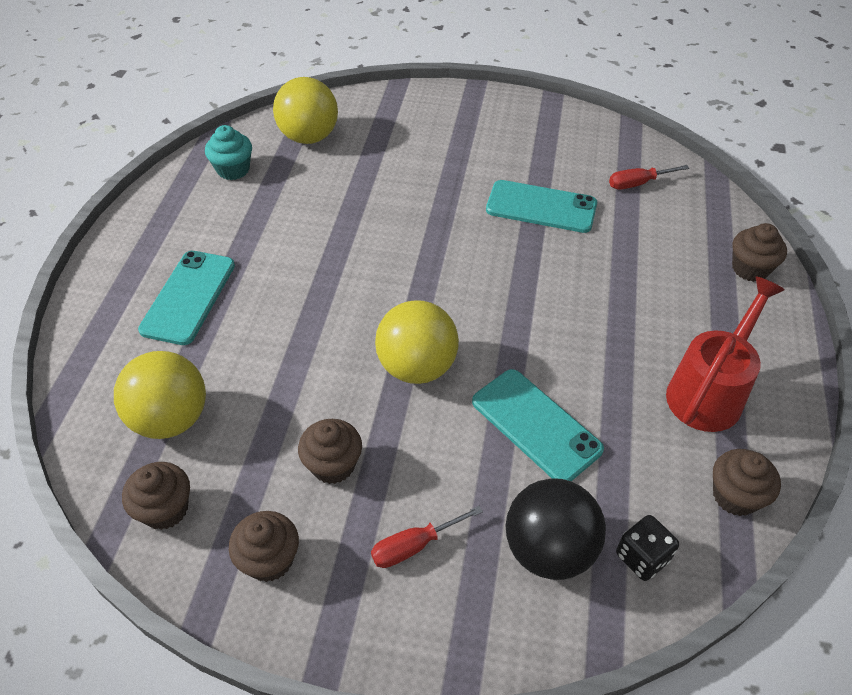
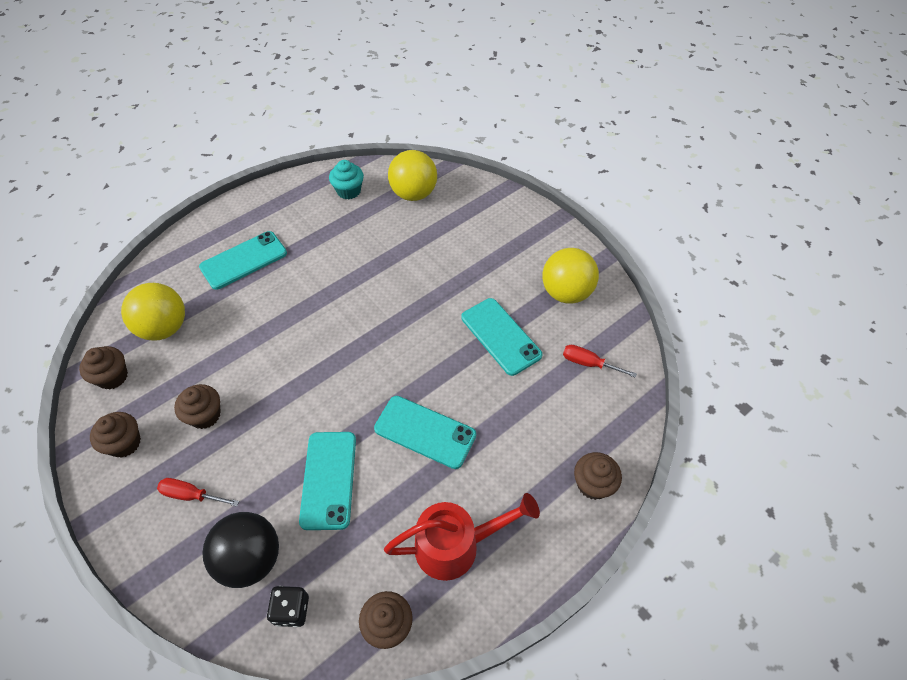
camera: 40 degrees right, 5 degrees up
(417, 367) = (307, 391): yellow ball -> yellow ball (566, 292)
(572, 324) = (425, 431): none -> turquoise phone

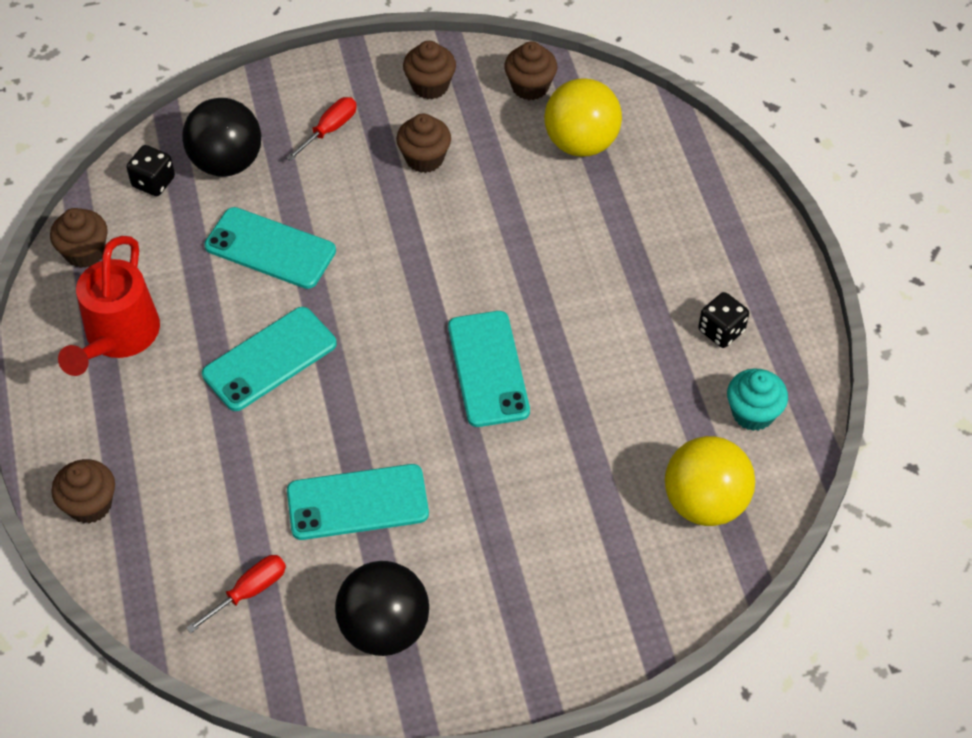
camera: 115 degrees right, 0 degrees up
(243, 260) = (661, 245): turquoise phone -> turquoise phone (488, 369)
(298, 217) = (721, 331): none -> black dice
(566, 292) = (384, 628): yellow ball -> black ball

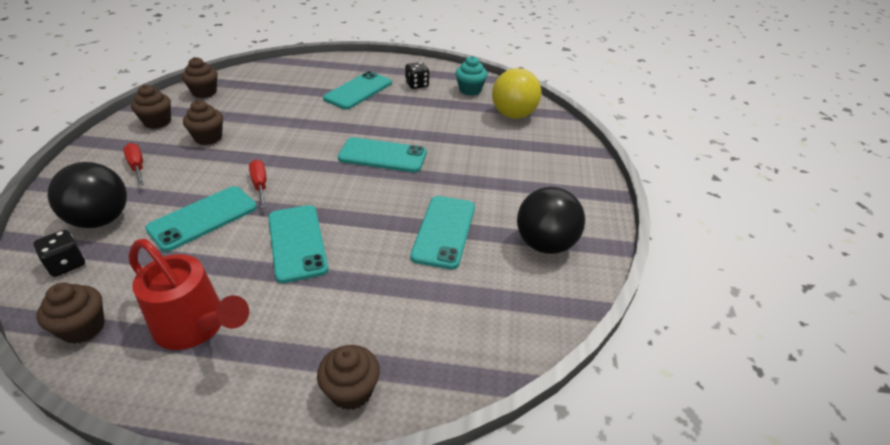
camera: 70 degrees left, 15 degrees down
(249, 592) = (488, 305): red screwdriver -> red screwdriver (260, 185)
(581, 143) = (262, 88): yellow ball -> none
(650, 261) = (358, 91): none -> turquoise phone

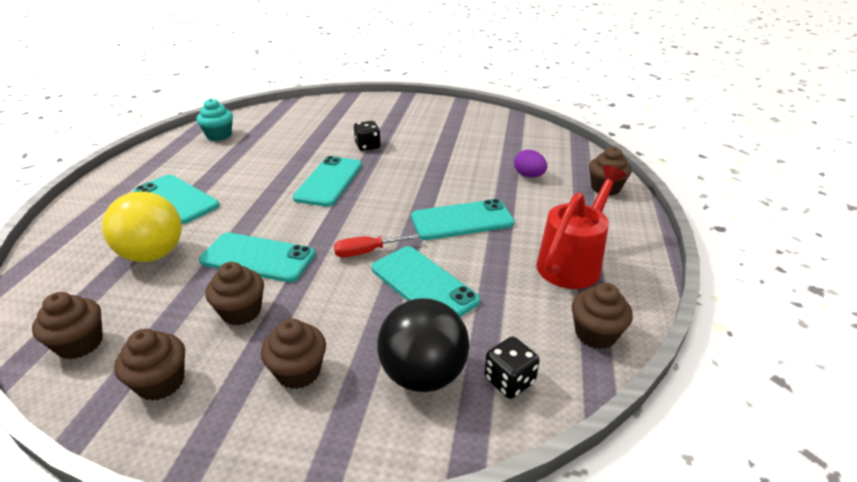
camera: 85 degrees left, 5 degrees down
(137, 166) = (298, 372): red screwdriver -> brown cupcake
(390, 306) = (529, 176): none -> purple egg
(417, 85) = (187, 163): black dice -> black dice (367, 146)
(444, 231) = (446, 154): turquoise phone -> turquoise phone (258, 257)
(513, 115) = (280, 119): yellow ball -> yellow ball (153, 254)
(545, 244) = (459, 121): black ball -> none

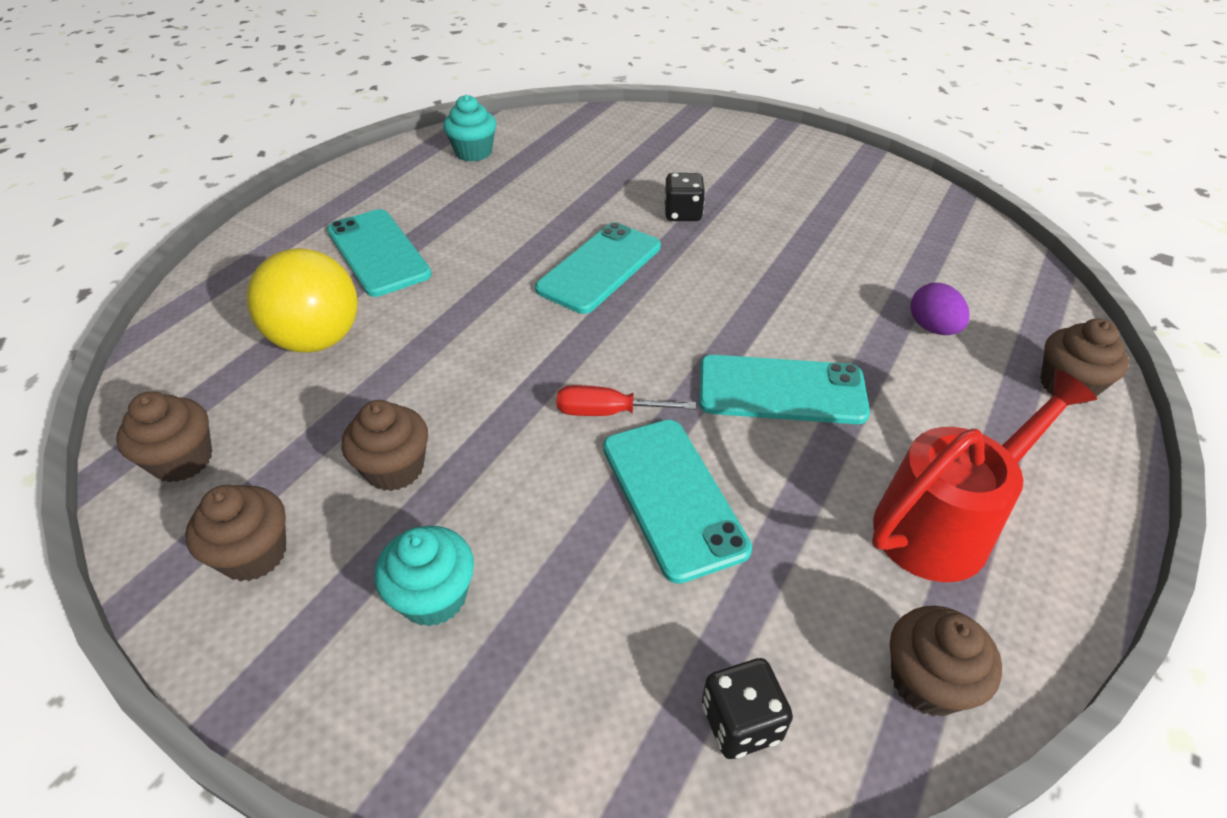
camera: 20 degrees right, 10 degrees up
(258, 257) = (450, 381): turquoise phone -> none
(298, 372) = (434, 597): brown cupcake -> turquoise cupcake
(423, 374) = (609, 663): black ball -> none

